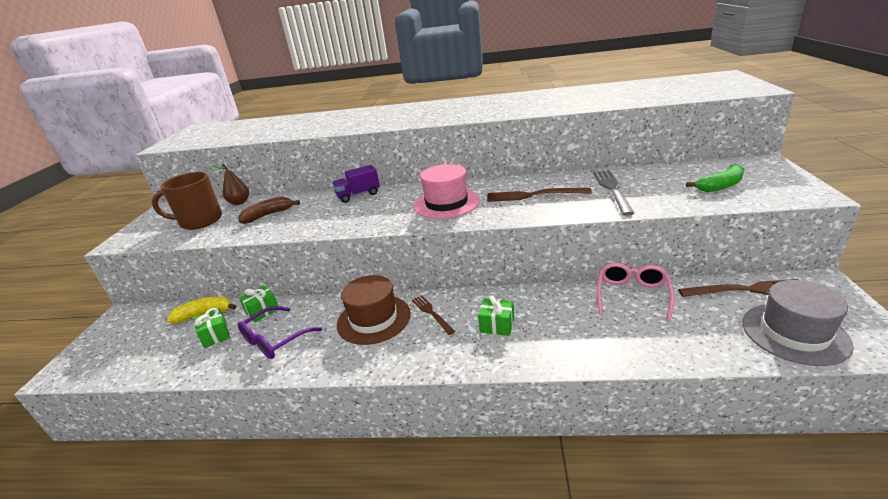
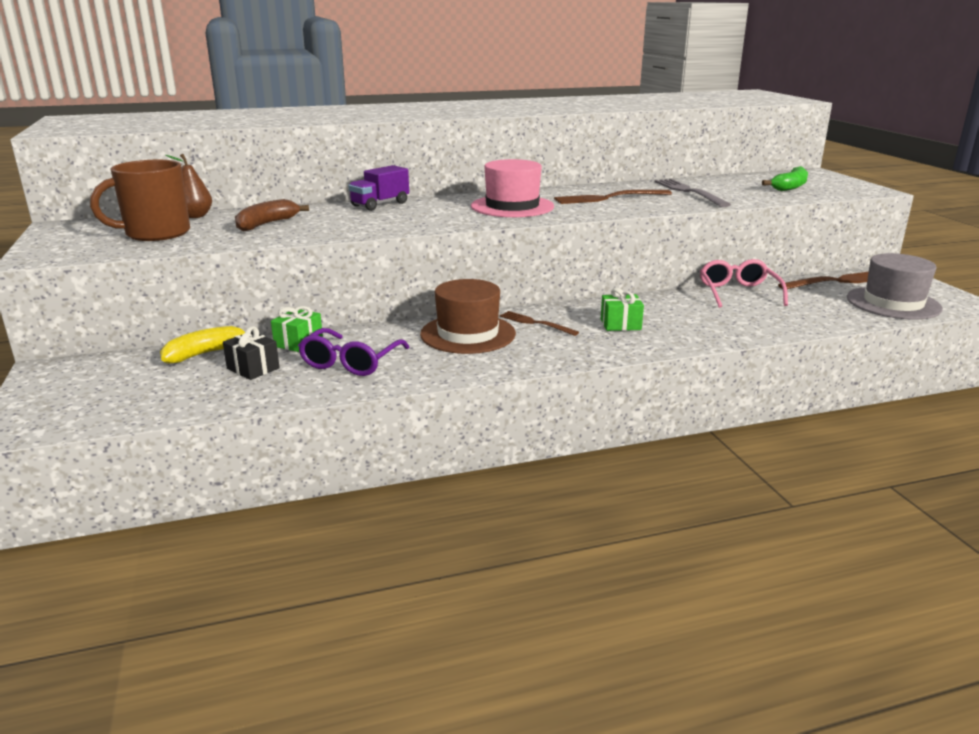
camera: 25 degrees left, 5 degrees down
(216, 335) = (253, 368): green gift -> black gift

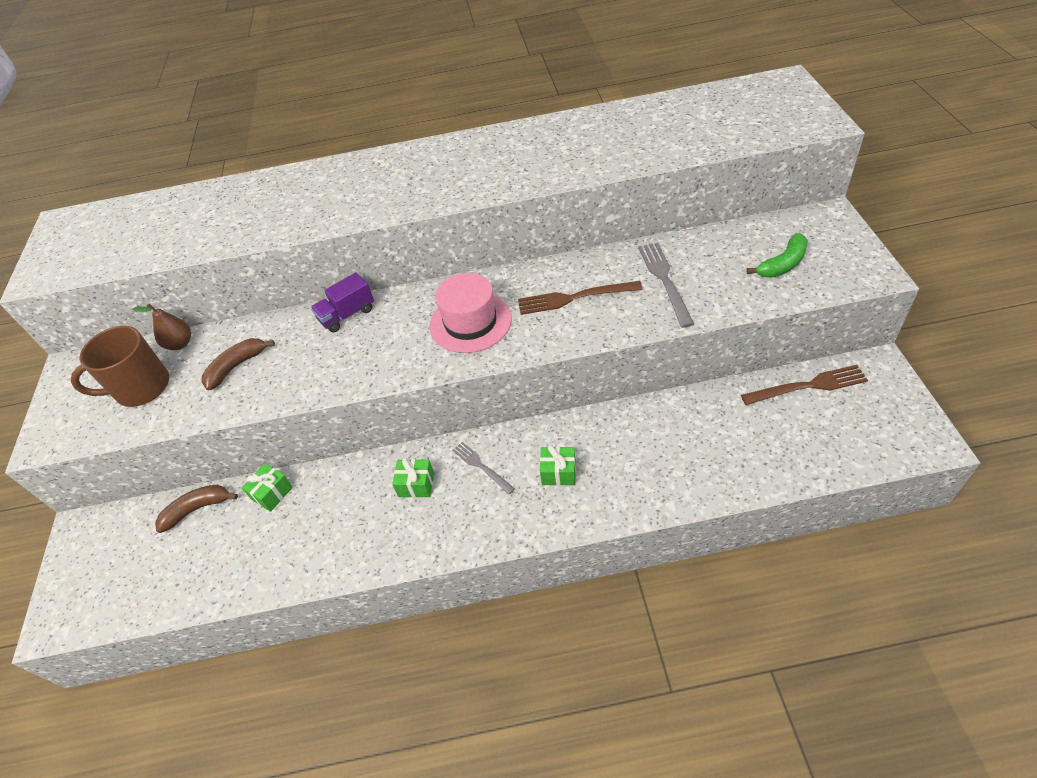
camera: 15 degrees right, 25 degrees up
(206, 353) = (197, 509): yellow banana -> brown banana
(253, 368) = (229, 538): black gift -> none
(350, 362) = (308, 532): purple glasses -> none
(468, 334) = (416, 485): brown hat -> green gift
(535, 323) = (481, 466): brown fork -> grey fork
(738, 293) = (695, 409): pink glasses -> none
(893, 303) = (850, 438): grey hat -> none

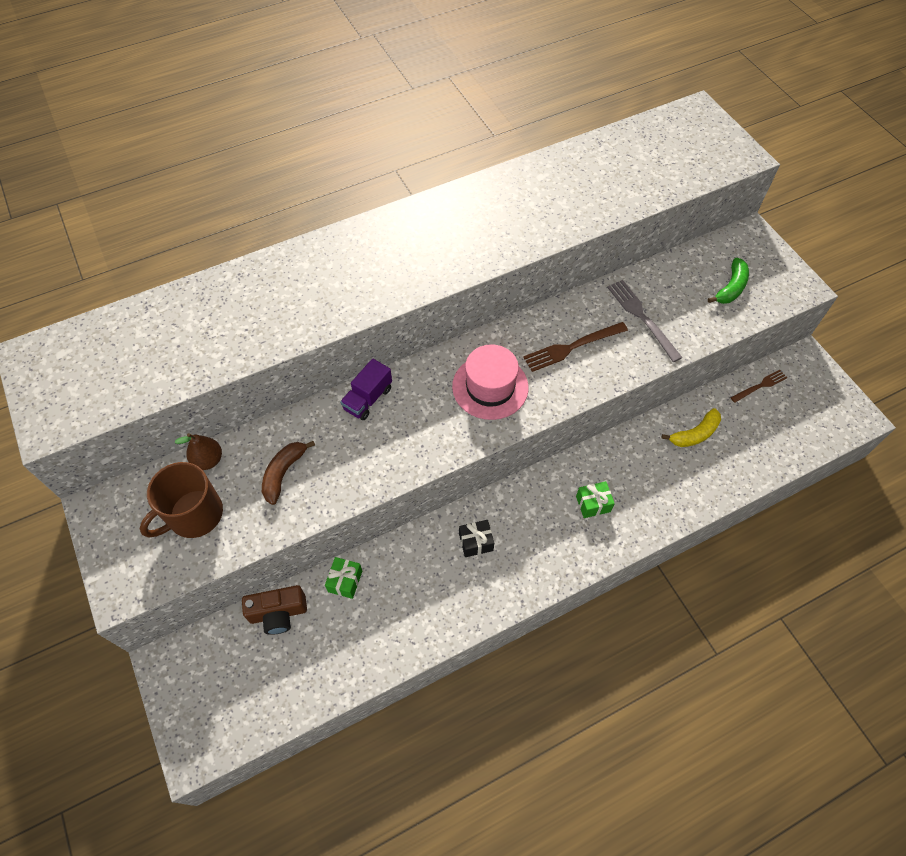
camera: 25 degrees left, 10 degrees up
(197, 509) = (278, 613): brown banana -> brown camera
(416, 485) = (476, 542): green gift -> black gift
(481, 466) = (525, 512): grey fork -> none
(707, 423) = (695, 434): none -> yellow banana
(808, 386) = (760, 386): brown fork -> brown fork, size x0.64

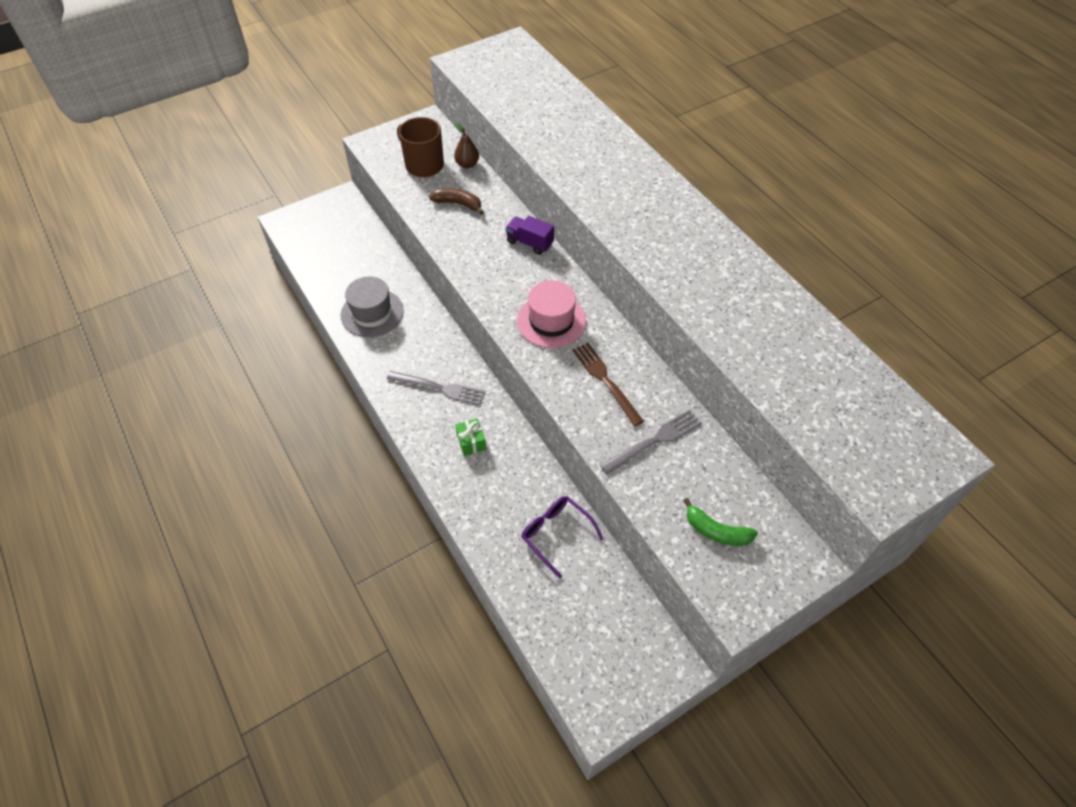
camera: 85 degrees right, 5 degrees down
(278, 613) = (375, 247): brown camera -> none
(345, 581) = (399, 280): green gift -> none
(397, 614) = (372, 313): none -> grey hat
(476, 542) = (432, 358): black gift -> none
(520, 534) = (440, 388): none -> grey fork
(695, 434) = (556, 534): yellow banana -> purple glasses
(760, 386) = (628, 608): brown fork -> none

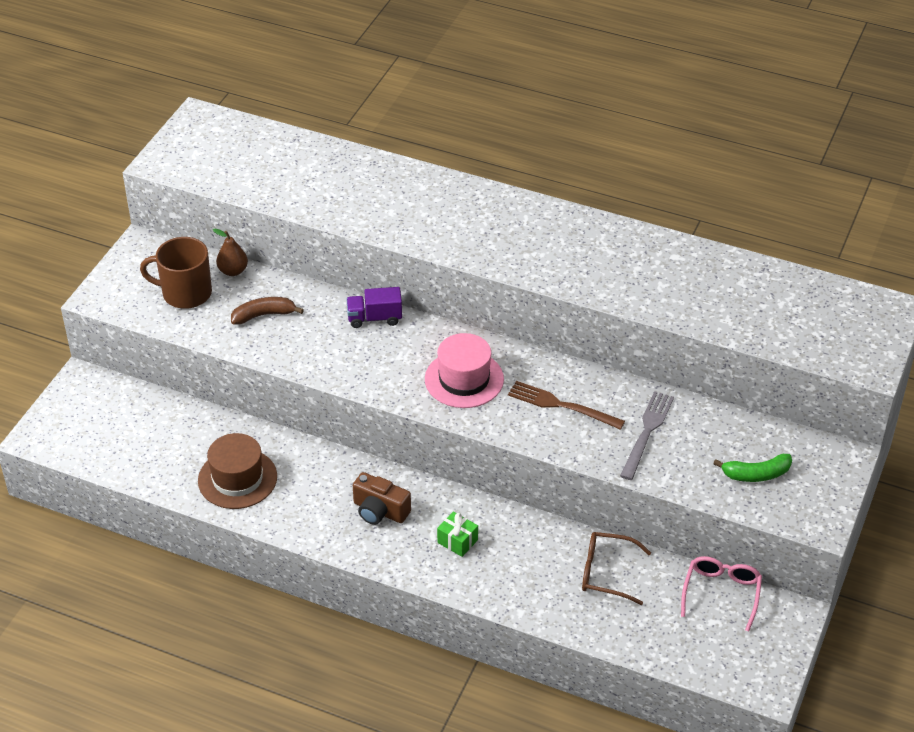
camera: 35 degrees left, 10 degrees down
(372, 313) = (237, 478): grey hat -> brown hat
(440, 388) = (380, 511): grey fork -> brown camera
(556, 534) = (606, 573): purple glasses -> brown glasses
(631, 609) = (721, 593): none -> pink glasses

